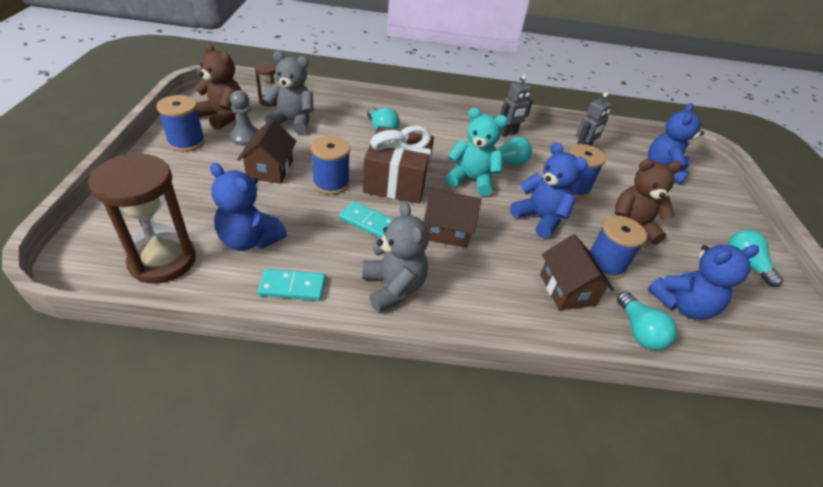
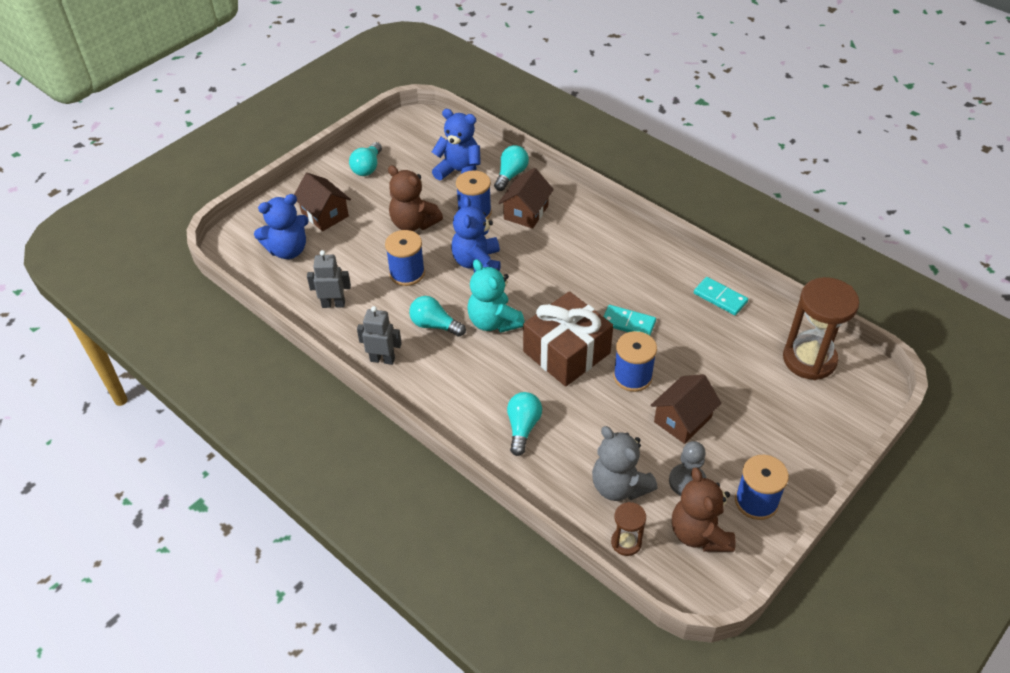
camera: 135 degrees left, 5 degrees up
(249, 240) = (735, 349): blue teddy bear -> none
(367, 222) = (628, 323): turquoise domino -> turquoise domino turned 45 degrees counterclockwise
(393, 287) = (648, 266): grey teddy bear -> none
(447, 231) = (568, 286): brown house -> brown house (325, 214)

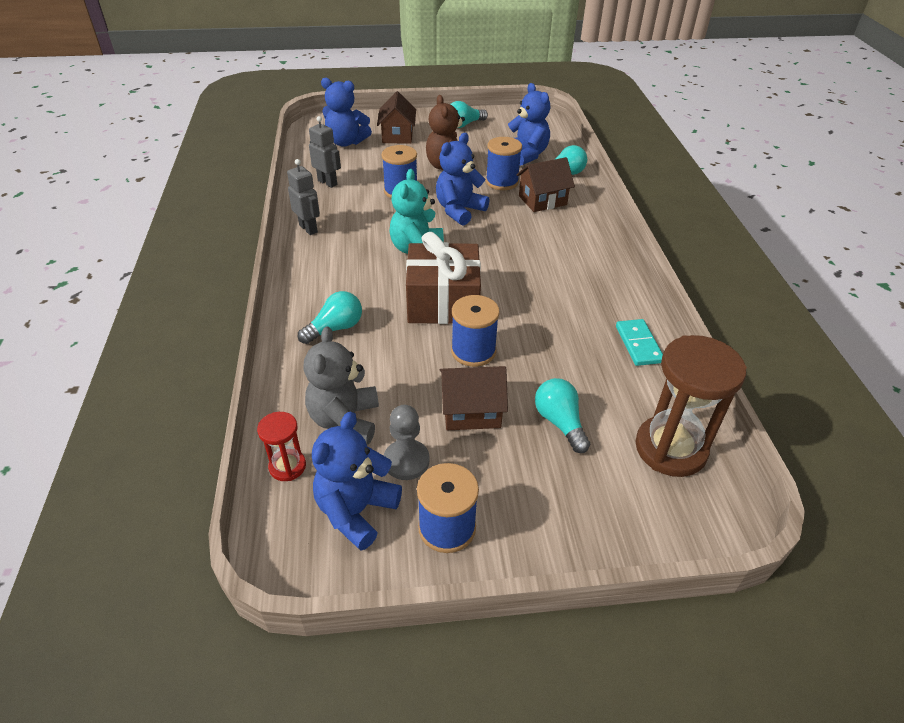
camera: 40 degrees right, 5 degrees down
(434, 325) = (373, 229): turquoise light bulb -> turquoise light bulb (559, 422)
(626, 542) = (287, 466): brown hourglass -> red hourglass
(628, 323) = (524, 313): turquoise domino -> none
(699, 533) = (356, 511): brown teddy bear -> blue teddy bear

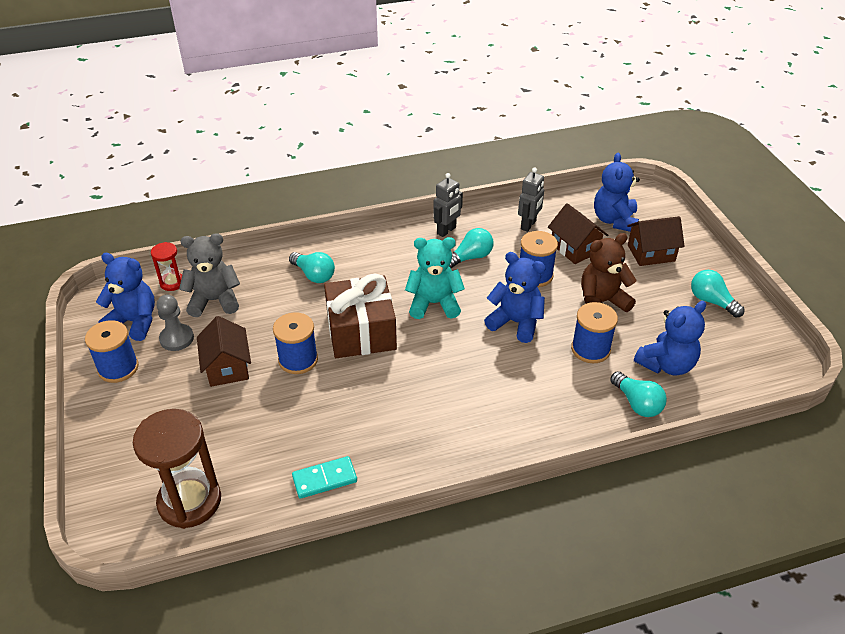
camera: 80 degrees right, 0 degrees up
(542, 200) = (565, 387): brown house -> brown house (575, 248)
(559, 422) = (217, 423): turquoise light bulb -> turquoise light bulb (470, 257)

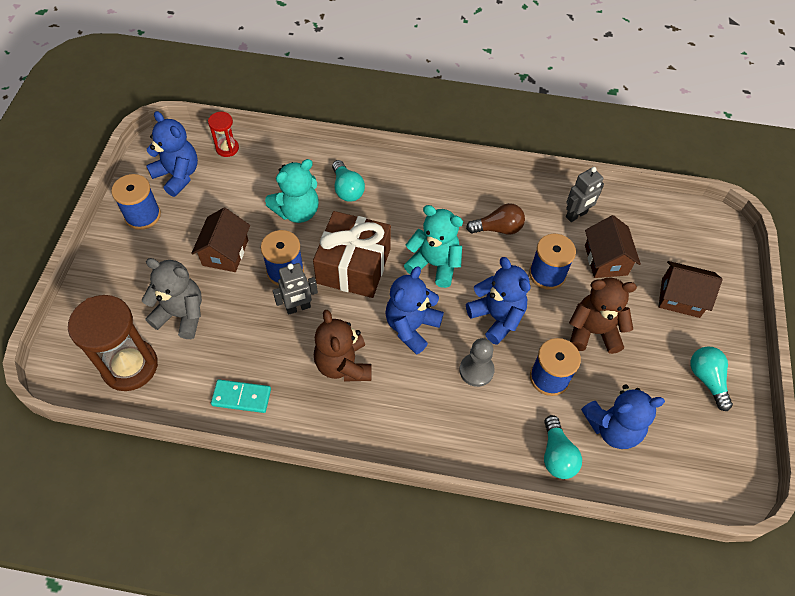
camera: 25 degrees right, 15 degrees up
(177, 338) = (201, 206): grey pawn -> grey pawn (476, 370)
(214, 301) = (251, 181): grey teddy bear -> grey teddy bear (181, 315)
(277, 308) = (297, 211): none -> turquoise teddy bear
(405, 412) = (343, 365): none -> brown teddy bear
(446, 231) = (493, 190): grey robot -> grey robot (298, 308)
(470, 257) = (498, 228): turquoise light bulb -> brown light bulb
(614, 220) = (667, 244): blue teddy bear -> blue teddy bear (411, 327)

